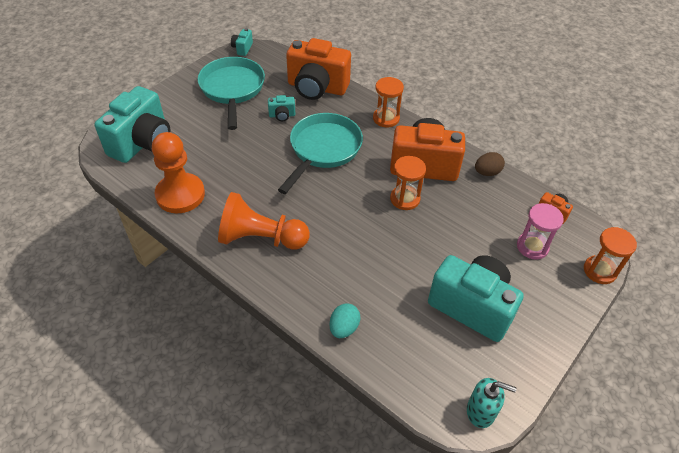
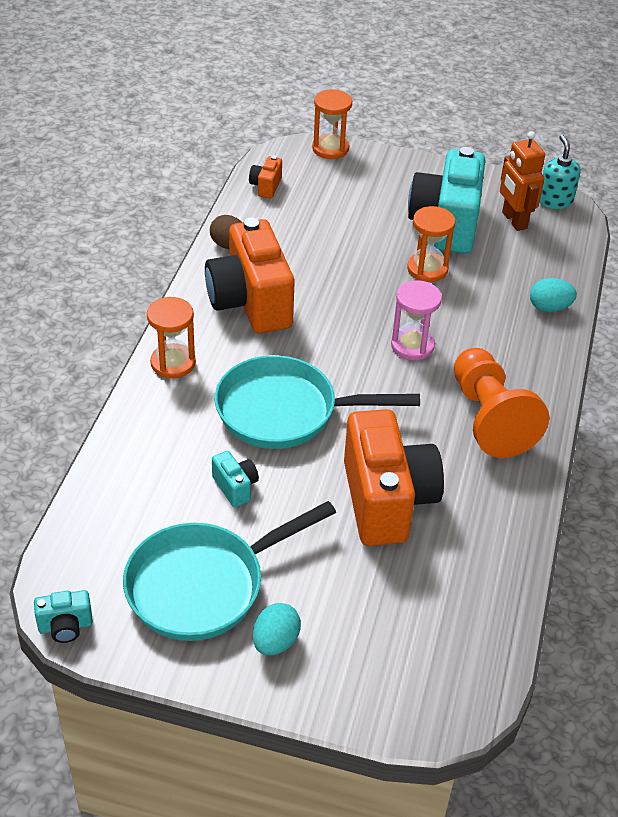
camera: 115 degrees left, 5 degrees down
(142, 143) = (416, 650): turquoise camera -> none
(180, 195) = (483, 539): orange pawn -> none
(185, 101) = (275, 642): none -> turquoise egg
(317, 88) = (138, 467): orange camera -> orange camera (387, 501)
(405, 199) = (326, 306): orange hourglass -> orange hourglass (427, 269)
(462, 360) = (514, 220): none -> orange robot
(532, 247) = (330, 195): pink hourglass -> pink hourglass (412, 345)

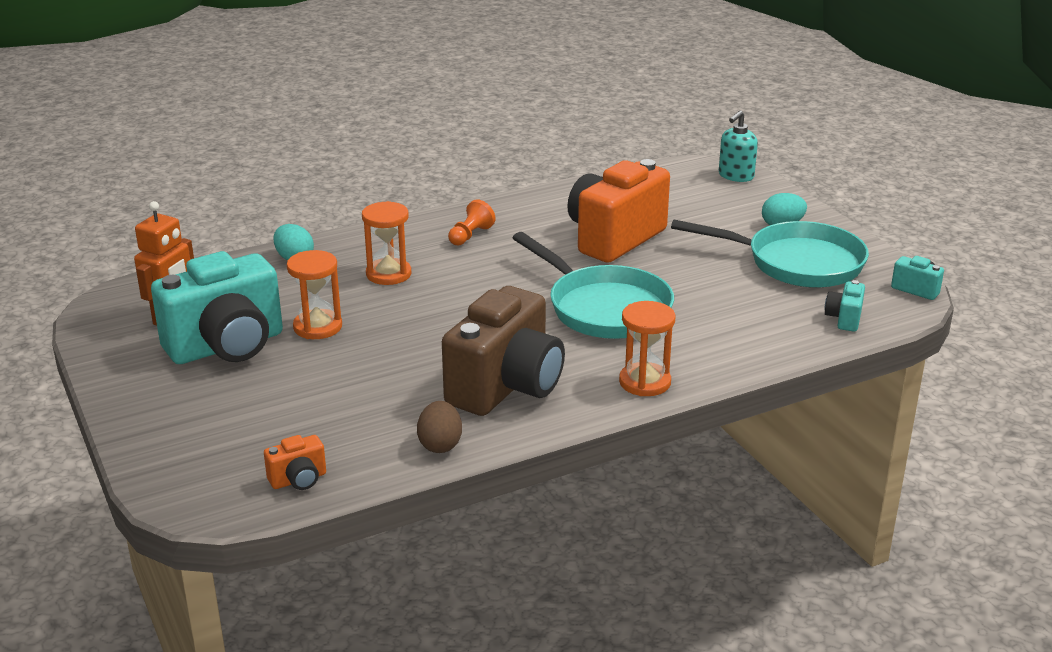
camera: 130 degrees left, 15 degrees down
(235, 487) = (707, 291): turquoise camera -> turquoise camera (844, 319)
(250, 303) = (506, 387): orange camera -> brown camera
(330, 149) = (156, 478): orange hourglass -> orange hourglass (388, 274)
(412, 345) = (437, 292): pink hourglass -> none
(489, 418) = (470, 235): orange pawn -> orange pawn, size x0.47
(555, 201) = (106, 310): turquoise soap dispenser -> turquoise soap dispenser (736, 176)

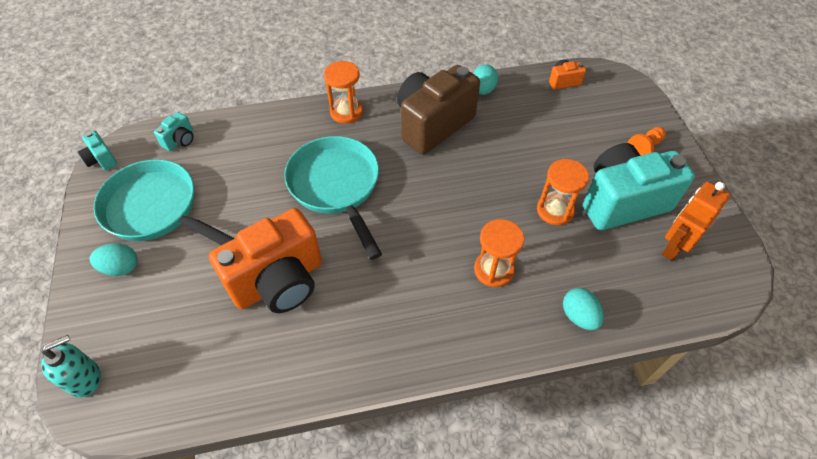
camera: 165 degrees left, 25 degrees up
(440, 444) = (483, 90): brown egg -> turquoise egg
(470, 235) = (408, 319): orange pawn -> orange pawn (645, 148)

